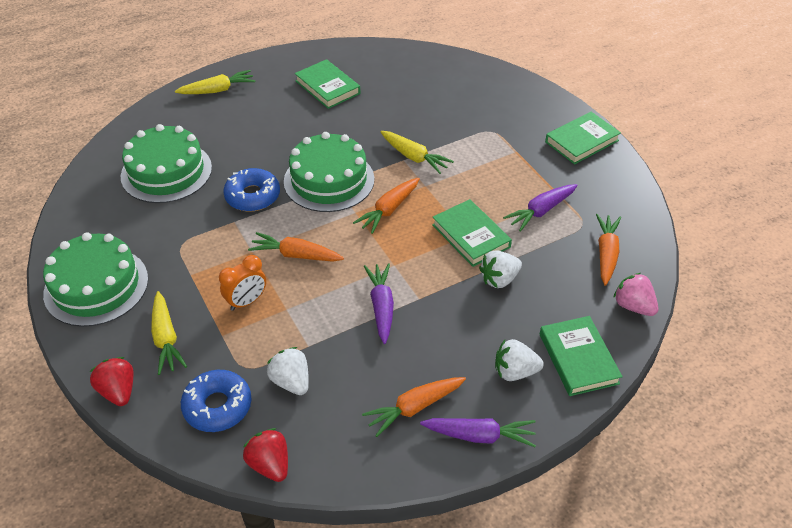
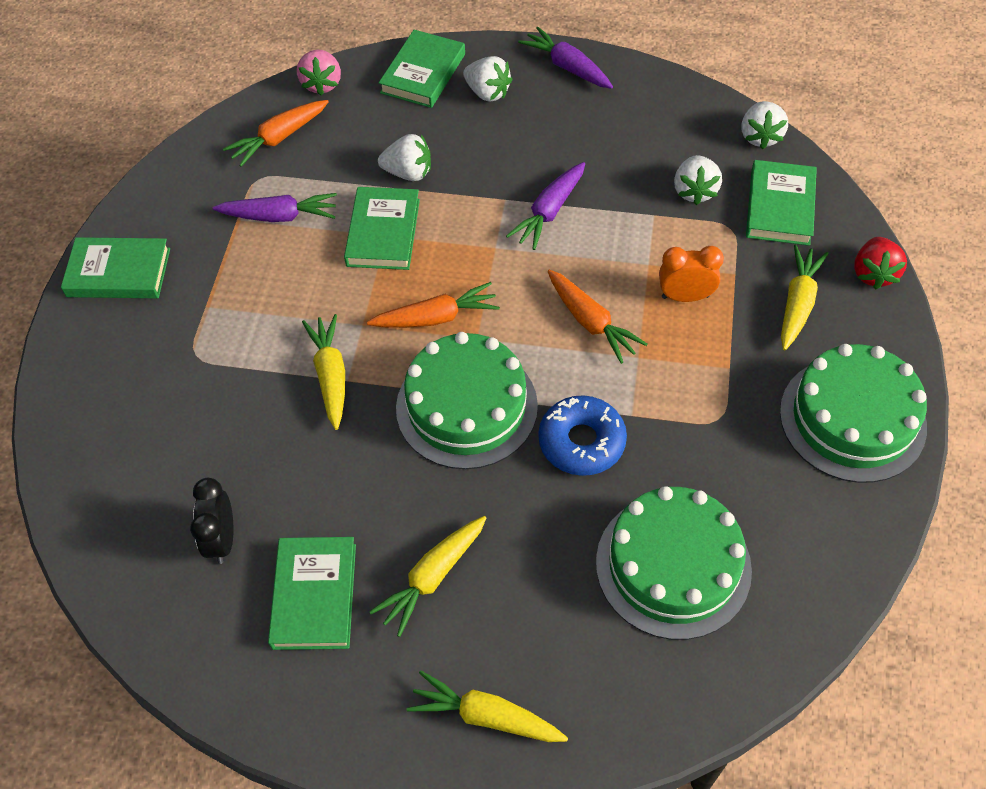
camera: 140 degrees left, 10 degrees up
(217, 406) = (779, 207): blue donut -> green book
(270, 464) = (760, 136): red strawberry -> white strawberry
(281, 115) = (432, 577): none -> yellow carrot
(388, 83) = (222, 540): none -> black clock
(414, 407) = (601, 113): orange carrot -> none

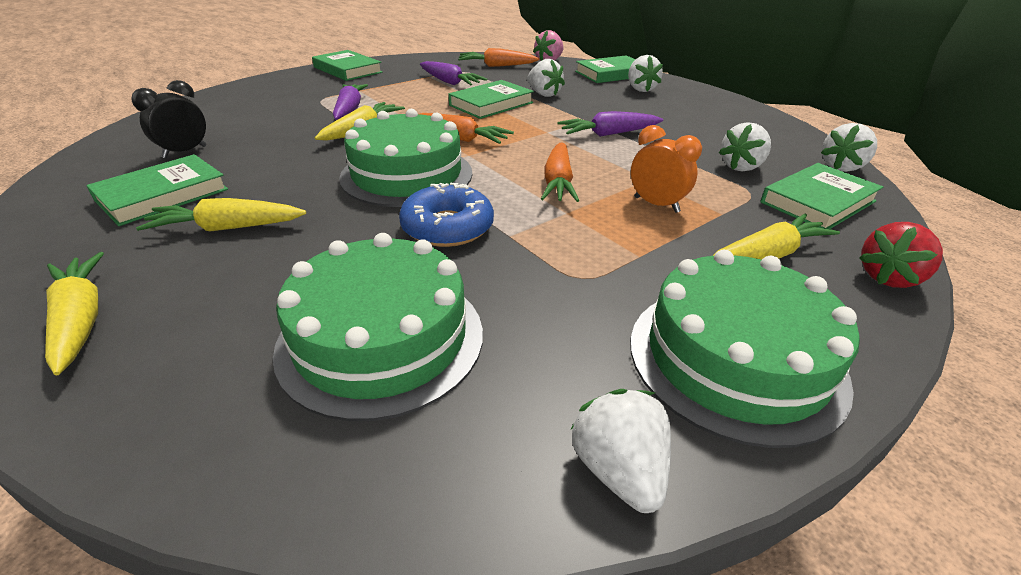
camera: 40 degrees right, 20 degrees down
(567, 67) = (711, 98): purple carrot -> purple carrot (349, 109)
(864, 536) = (618, 469): none -> white strawberry

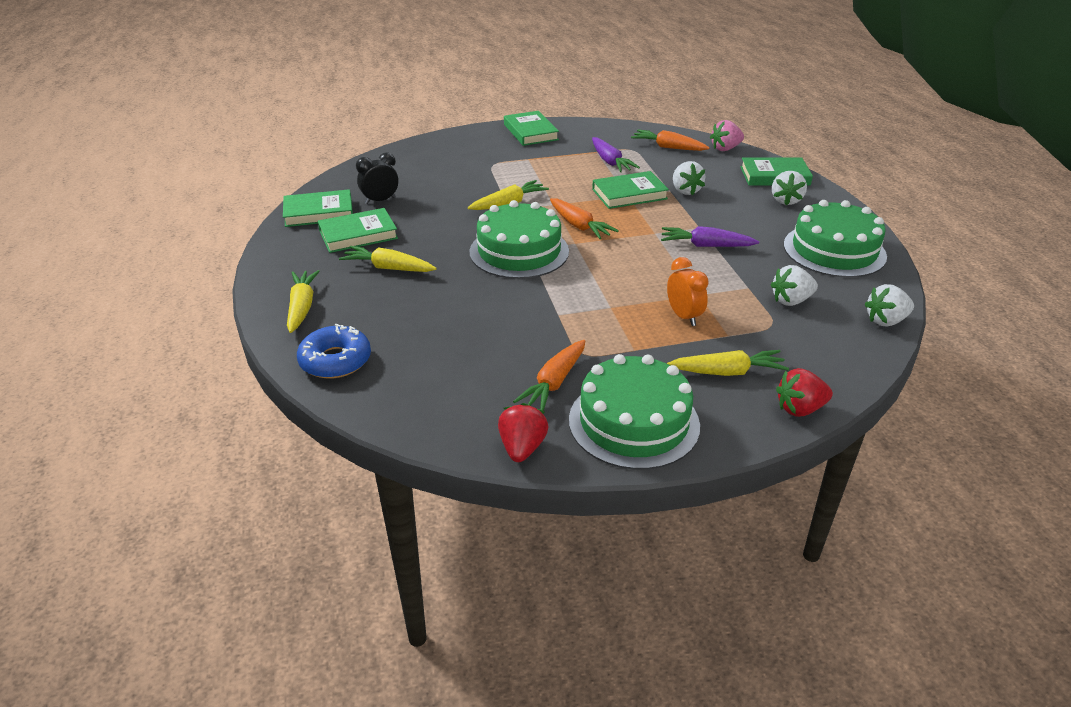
camera: 25 degrees right, 0 degrees up
(349, 109) = (510, 180): purple carrot -> none
(381, 338) = (444, 357): green cake -> green cake (834, 250)
(447, 227) = (521, 299): blue donut -> blue donut (335, 360)
(558, 182) = (624, 282): orange carrot -> orange carrot (554, 383)
(618, 469) = (522, 448): white strawberry -> red strawberry
(817, 202) = (820, 344): green book -> green book (319, 212)

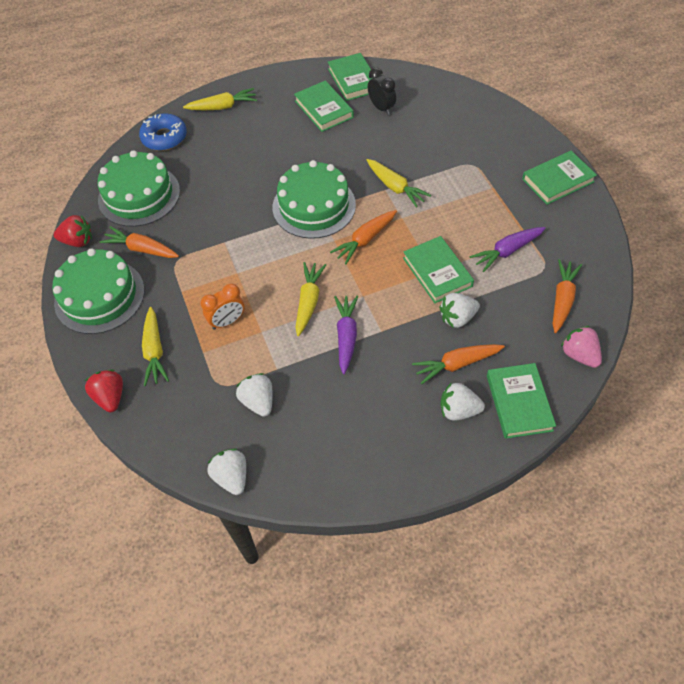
camera: 85 degrees right, 20 degrees up
(388, 268) = (278, 136): yellow carrot -> yellow carrot (309, 301)
(737, 196) = (456, 364): none -> orange carrot
(834, 250) = (356, 447): green cake -> green cake (139, 195)

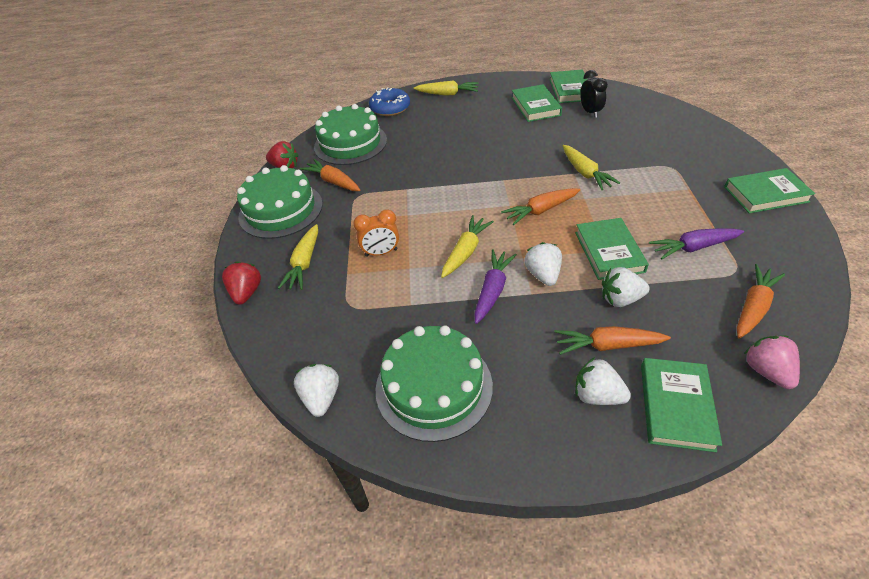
camera: 20 degrees right, 10 degrees down
(258, 401) = (380, 330): white strawberry -> white strawberry (543, 275)
(314, 206) = (500, 175): green cake -> green cake (433, 386)

